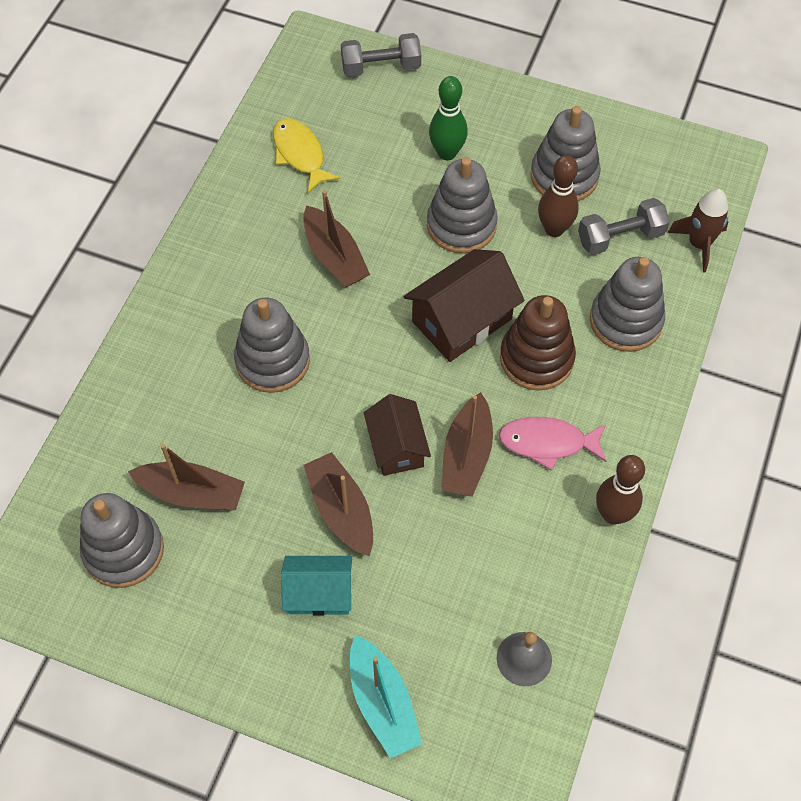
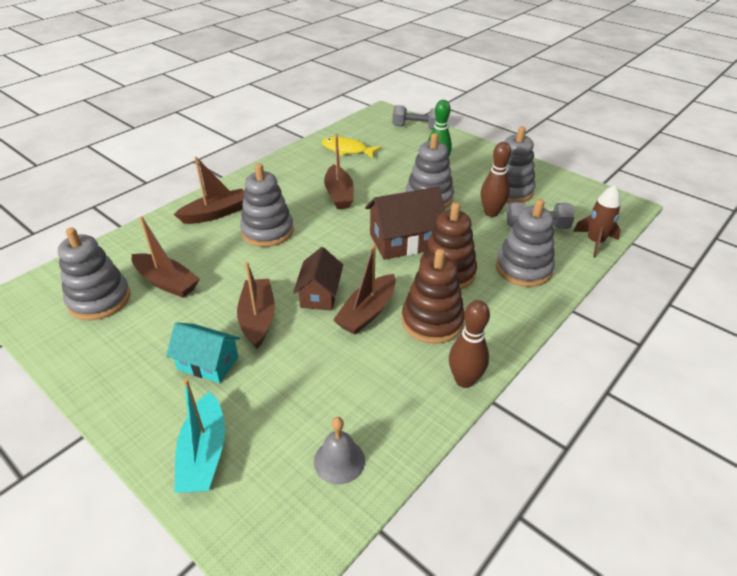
camera: 20 degrees right, 20 degrees down
(181, 350) = (216, 213): none -> brown boat
(300, 154) = (347, 150): yellow fish -> yellow fish turned 60 degrees counterclockwise
(547, 443) = (432, 321): pink fish -> brown stacking toy

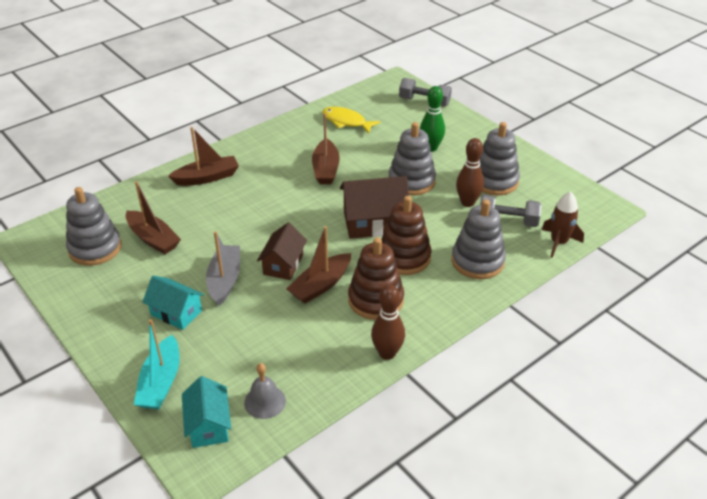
camera: 10 degrees right, 0 degrees up
(258, 319) = (225, 280): brown boat -> grey boat
(267, 231) = (250, 200): grey stacking toy -> none
(276, 503) = (209, 425): none -> turquoise house

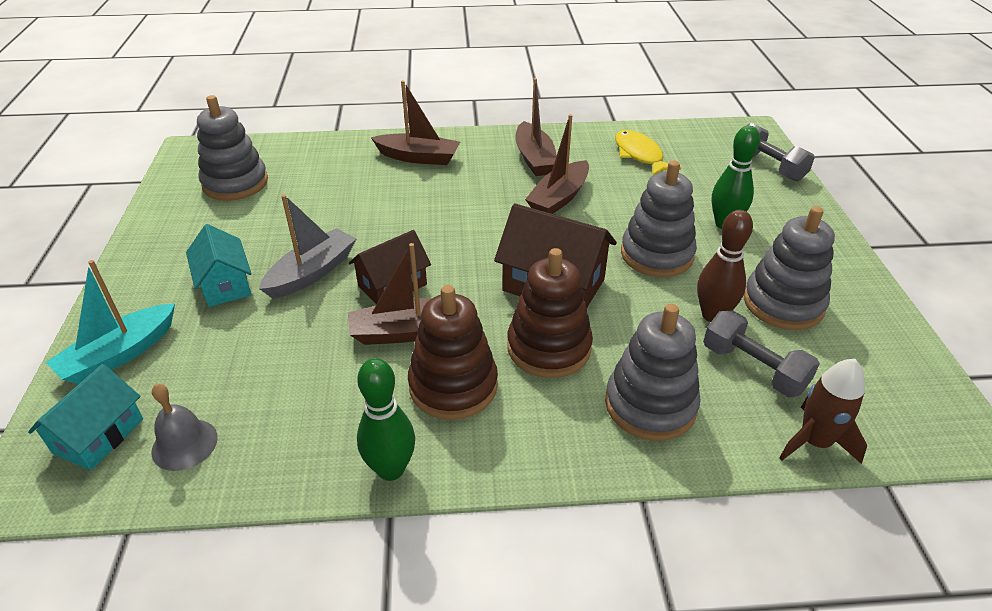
camera: 35 degrees right, 0 degrees up
(153, 239) = (296, 197): brown boat -> brown boat (534, 158)
(387, 353) = (391, 469): brown bowling pin -> green bowling pin

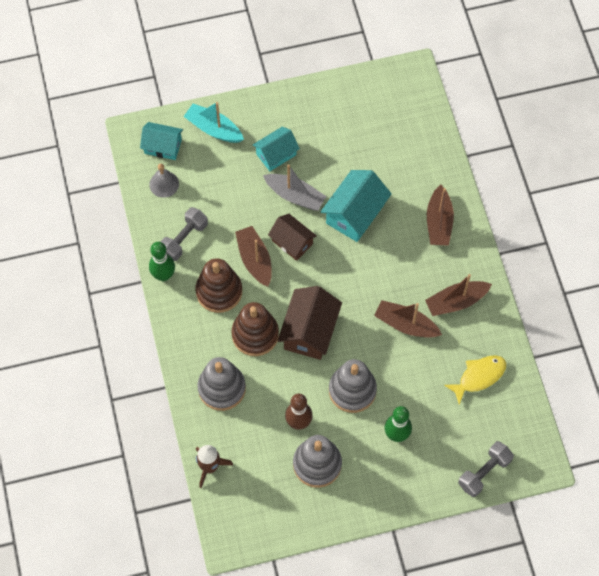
camera: 80 degrees right, 25 degrees up
(235, 183) = (379, 117): grey stacking toy -> none
(373, 220) = (355, 214): none -> turquoise house
(753, 368) = (257, 442): grey dumbbell -> grey dumbbell (184, 239)

